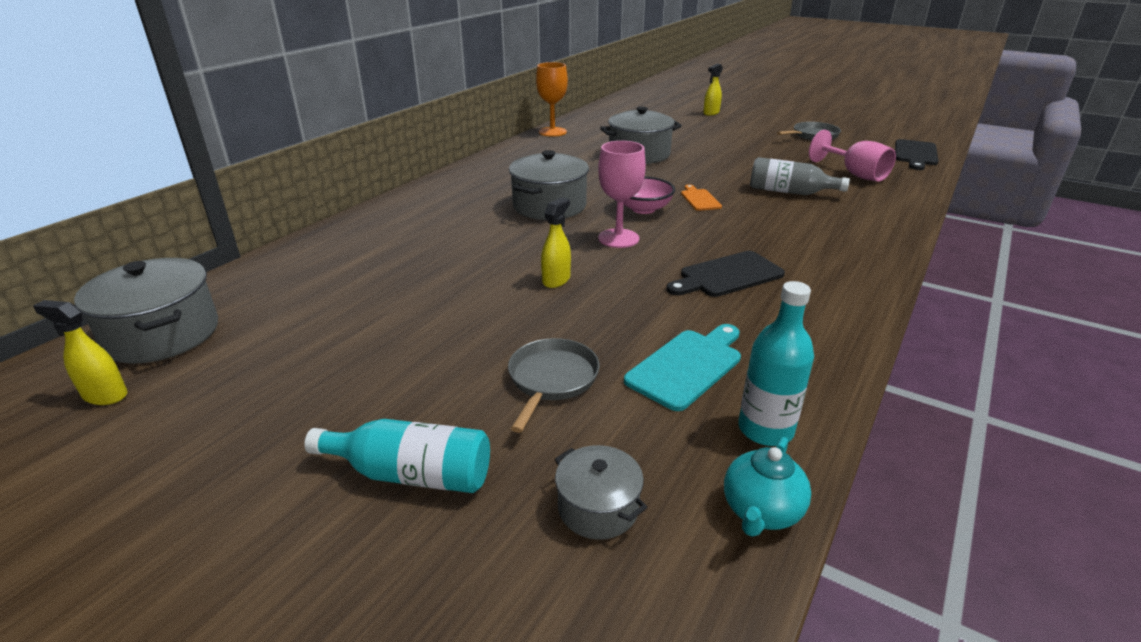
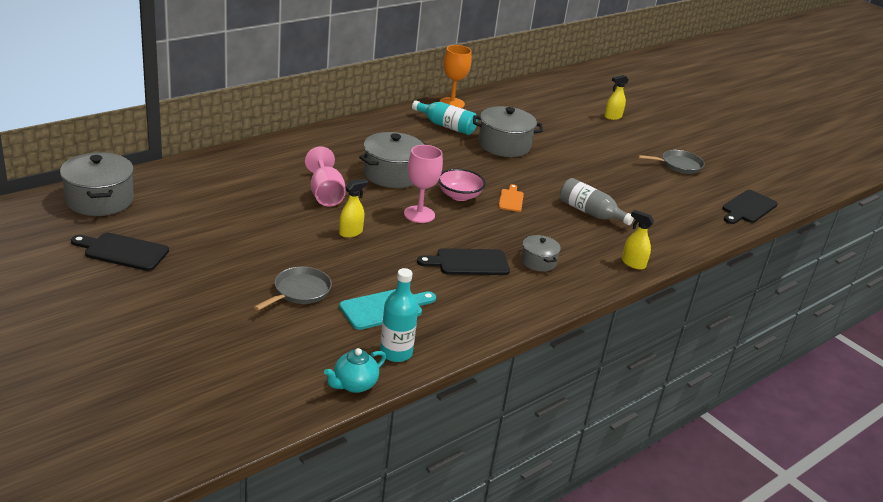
camera: 15 degrees right, 0 degrees up
(105, 395) = (61, 228): yellow spray bottle -> yellow spray bottle (633, 263)
(231, 403) = (123, 251): none -> black cutting board
(411, 474) = (195, 314): turquoise bottle -> turquoise bottle (446, 126)
(598, 508) = (275, 357): grey pot -> grey pot (538, 262)
(855, 174) = (666, 212): pink goblet -> pink goblet (325, 194)

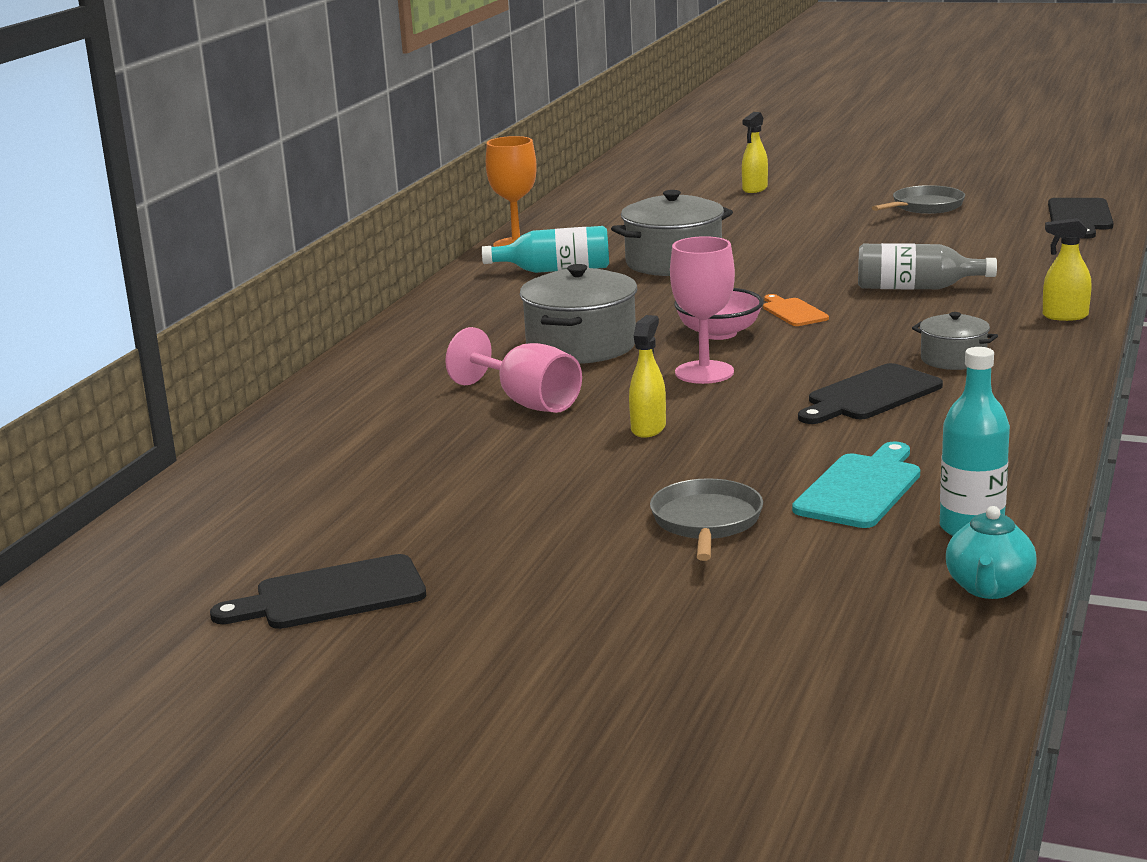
camera: 25 degrees left, 10 degrees down
(99, 200) = (164, 550): grey pot -> none

